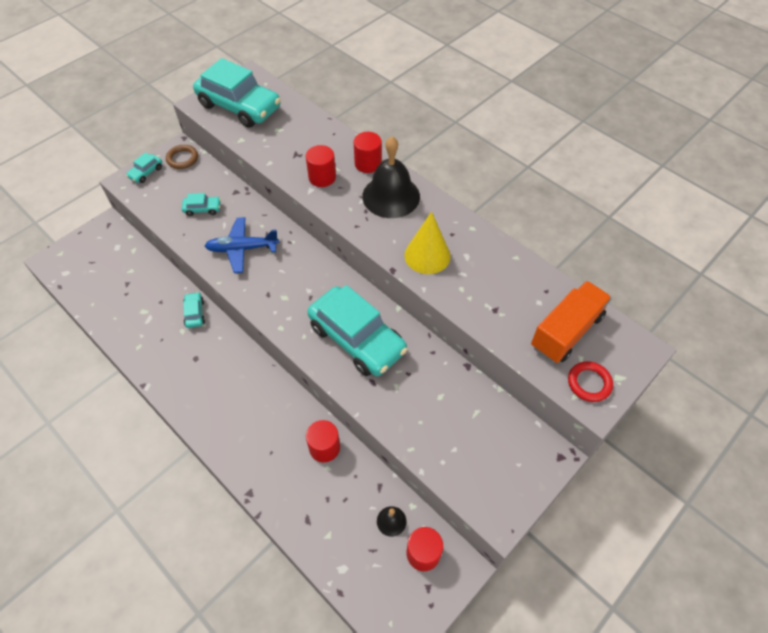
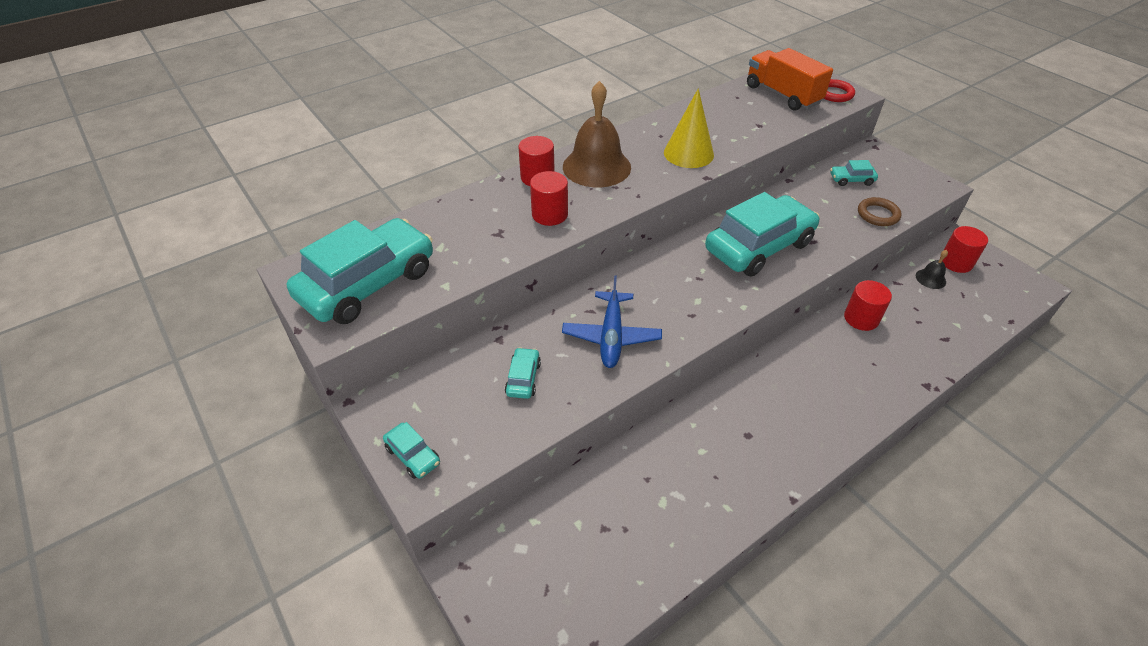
camera: 80 degrees left, 10 degrees down
(182, 159) = (400, 403): brown ring -> brown ring (878, 214)
(195, 313) = (672, 435): turquoise car -> turquoise car (851, 180)
(391, 196) = (596, 167): black bell -> brown bell

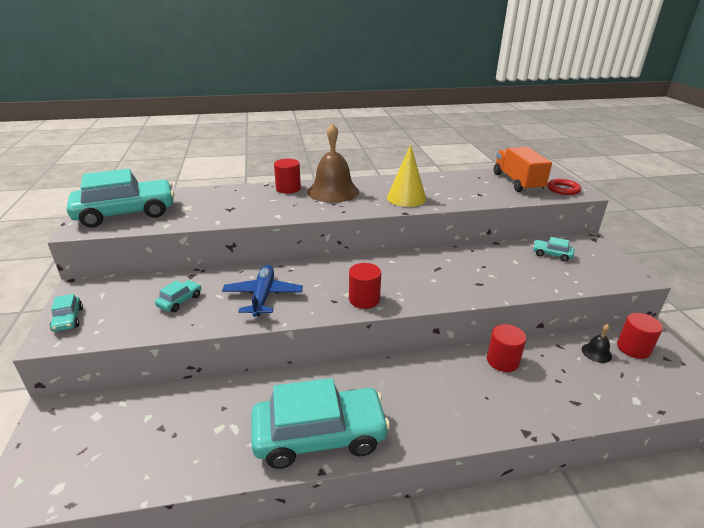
camera: 25 degrees right, 15 degrees down
(550, 214) = (272, 207): red cylinder -> red cylinder (364, 299)
(611, 336) = (263, 296): blue plane -> blue plane turned 150 degrees clockwise
(759, 247) = (430, 275): turquoise car -> turquoise car (319, 436)
(878, 214) = (555, 281): brown ring -> none

